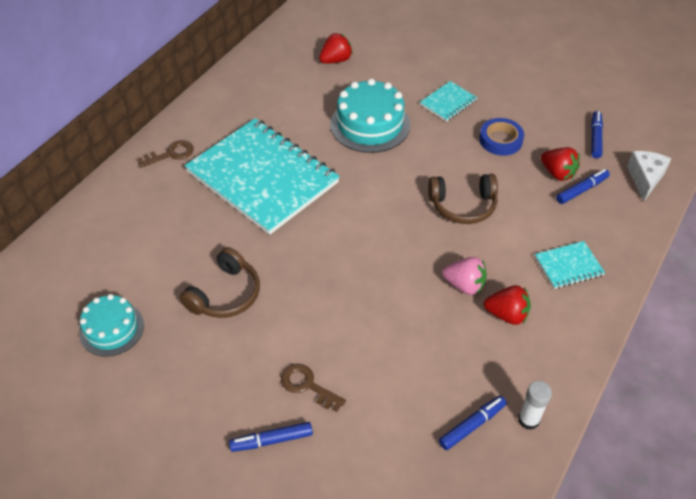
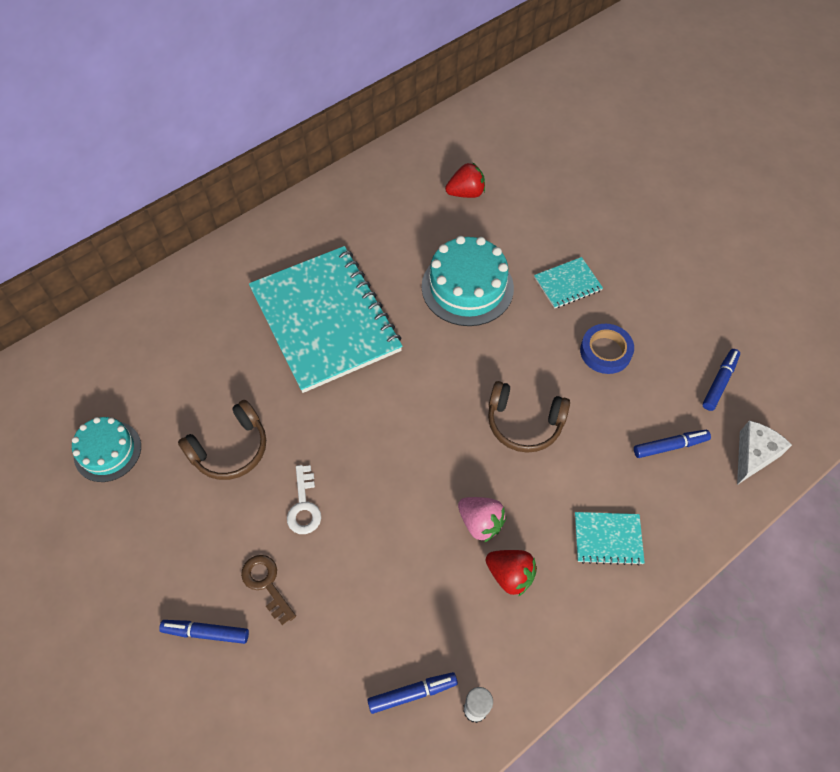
camera: 20 degrees right, 10 degrees up
(170, 154) = (244, 263): brown key -> none
(311, 317) = (304, 505): none -> white key
(557, 173) = (651, 415): red strawberry -> none

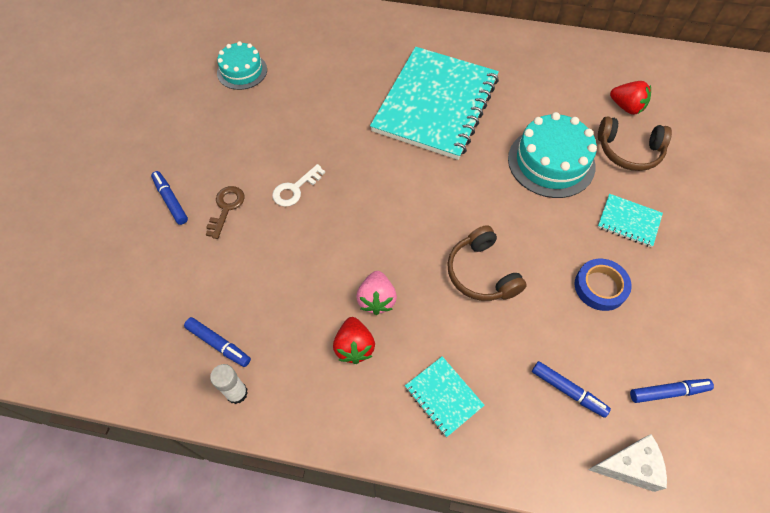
camera: 50 degrees right, 0 degrees up
(230, 448) = (298, 124): brown headphones -> brown headphones (629, 151)

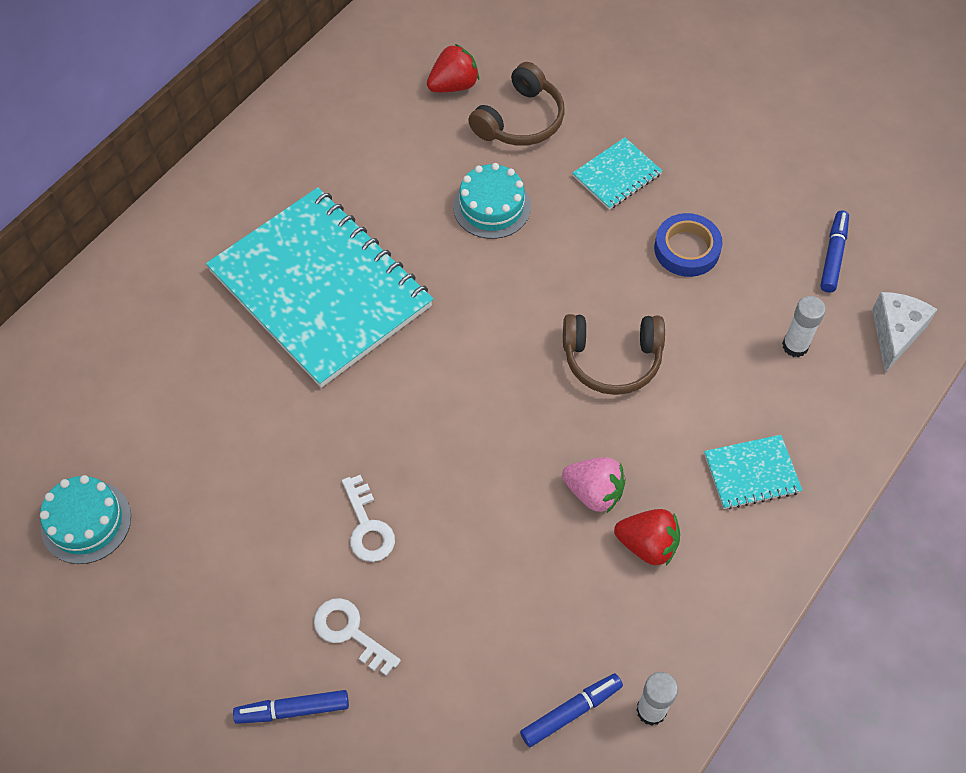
camera: 65 degrees left, 0 degrees up
(226, 208) = (351, 632): brown key -> white key
(551, 162) = (491, 206): turquoise cake -> turquoise cake, size x0.64
(568, 391) = (795, 346): blue marker -> white glue stick

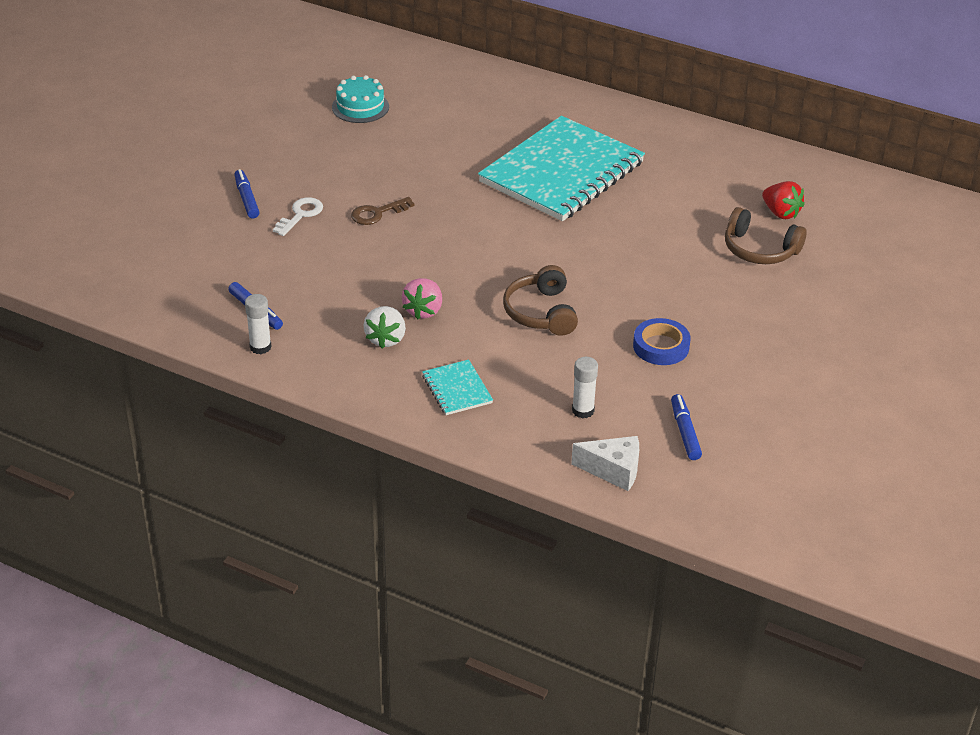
camera: 80 degrees right, 20 degrees down
(367, 526) = (377, 213): white key -> brown key
(491, 206) = (665, 242): turquoise cake -> none
(616, 175) = (723, 304): turquoise notebook -> none
(647, 545) = (386, 339): red strawberry -> white strawberry
(833, 255) = (685, 432): blue marker -> blue marker turned 105 degrees counterclockwise

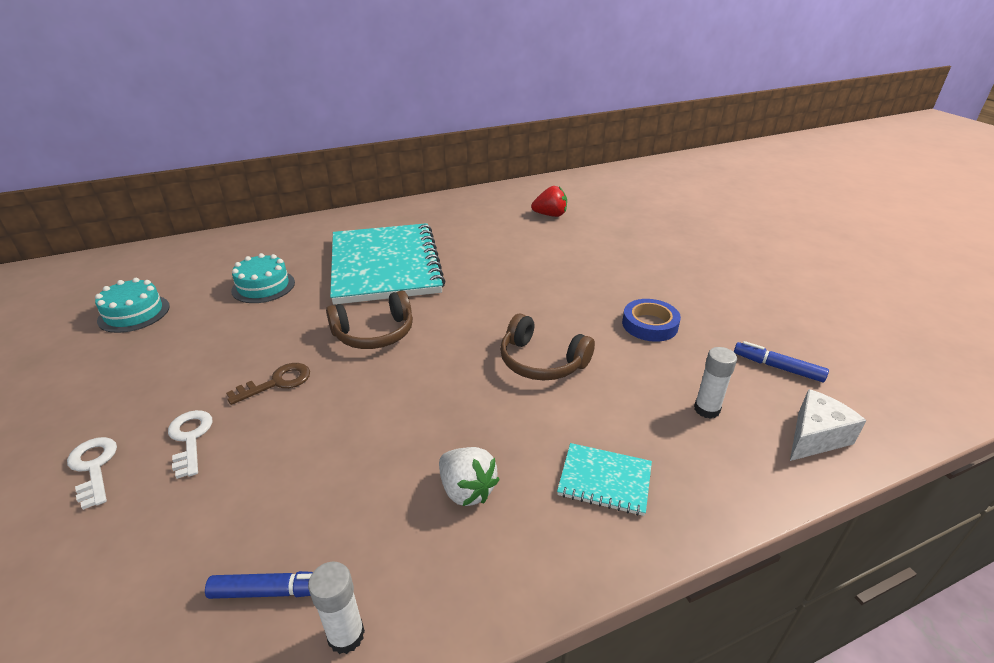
camera: 50 degrees left, 5 degrees down
(246, 199) = (94, 467): blue marker -> white key
(377, 213) = (277, 383): brown key -> brown key turned 135 degrees counterclockwise
(423, 311) = (455, 433): pink strawberry -> none
(458, 136) = (263, 286): none -> turquoise cake
(759, 249) = (579, 237): brown headphones -> brown headphones (374, 333)

